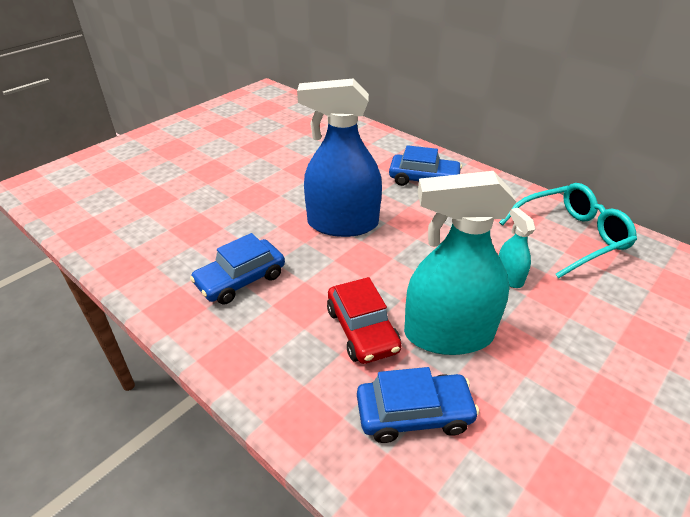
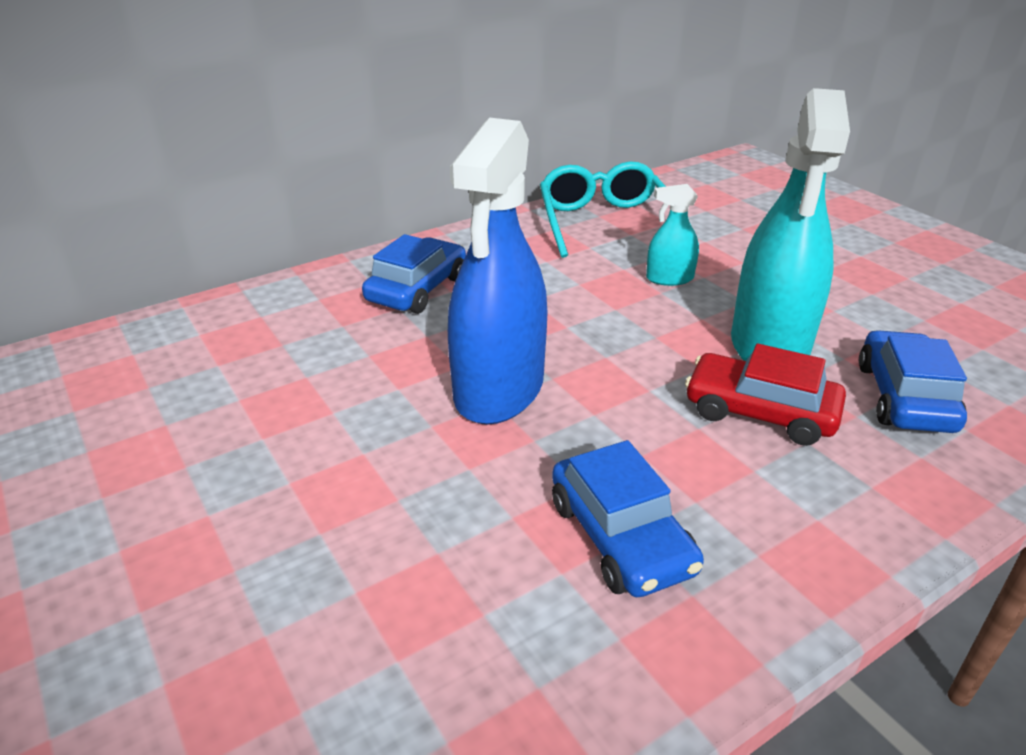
camera: 75 degrees left, 5 degrees down
(362, 330) = (760, 412): red car -> red car turned 150 degrees counterclockwise

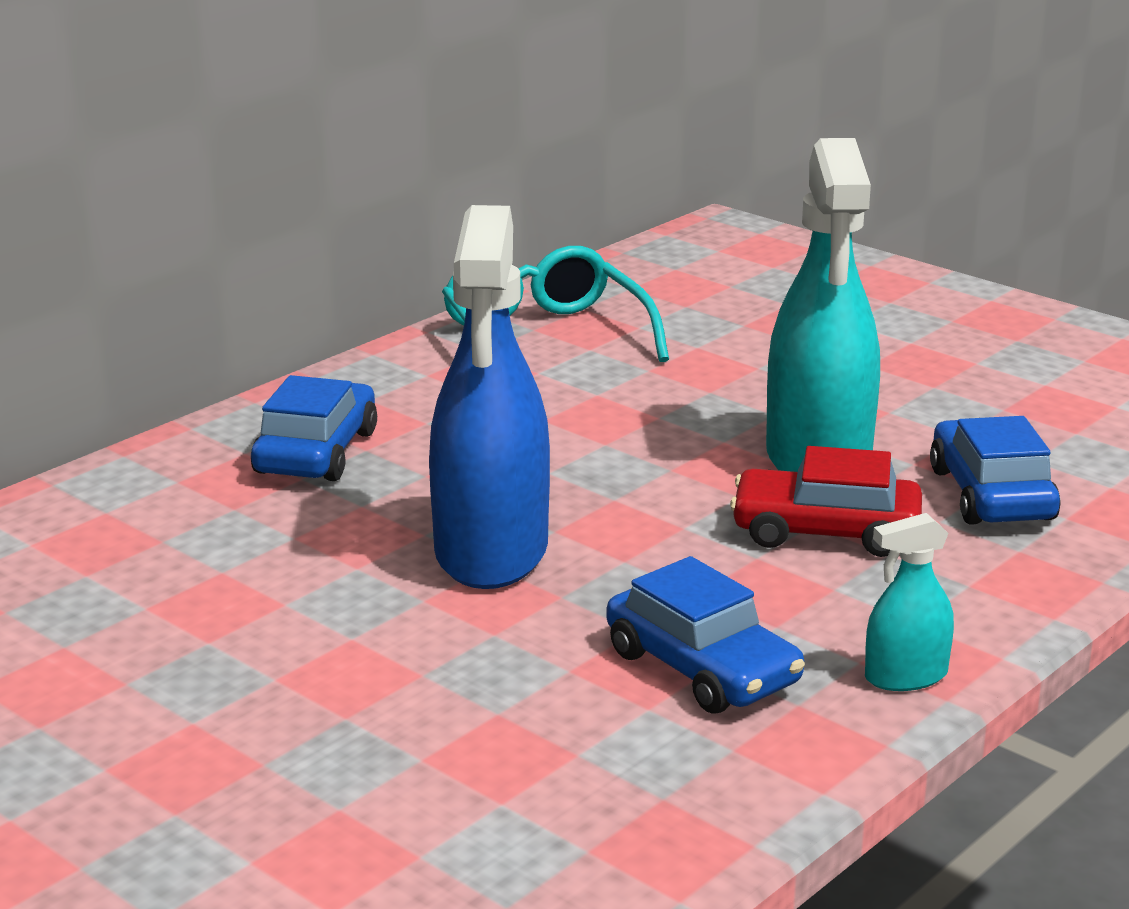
camera: 15 degrees left, 10 degrees down
(669, 278) = (664, 399): turquoise spray bottle -> turquoise spray bottle (906, 676)

